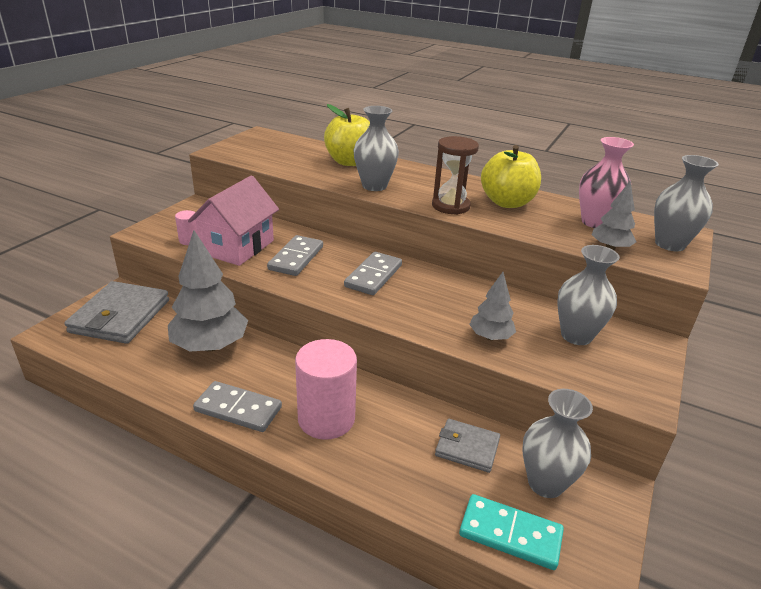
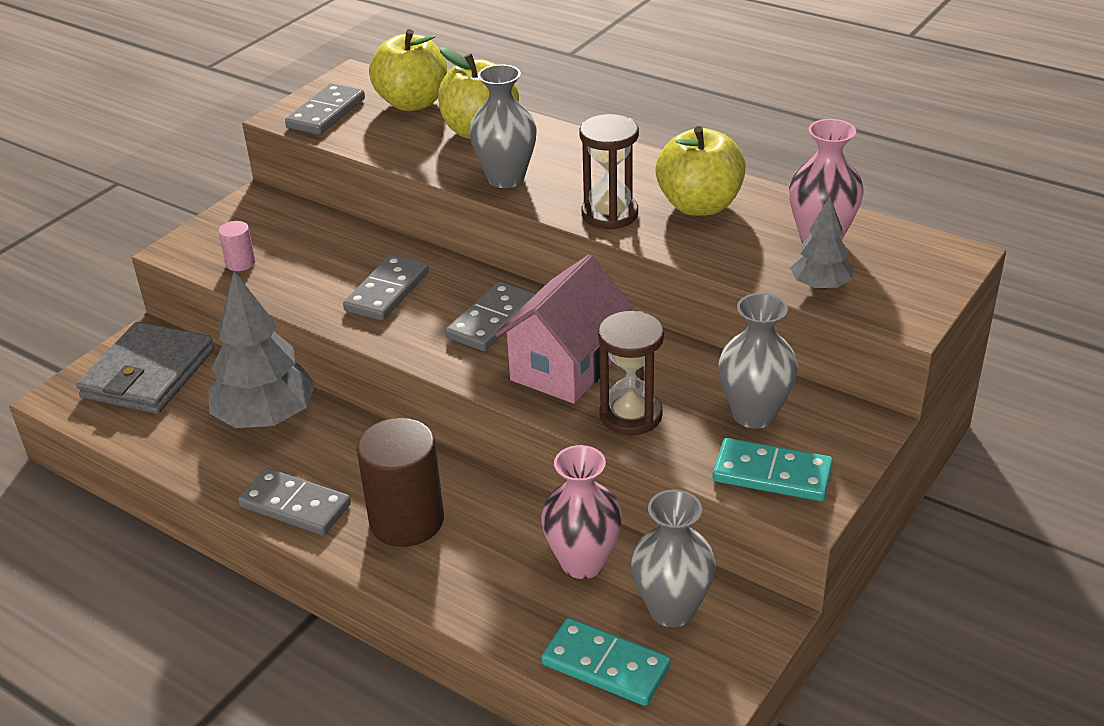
camera: 10 degrees right, 5 degrees up
(237, 247) = (307, 274): pink house -> pink house (566, 366)
(246, 150) = (326, 113): none -> grey domino
(302, 147) = (412, 103): none -> yellow apple
(326, 419) = (406, 521): pink cylinder -> brown cylinder
(467, 448) = (582, 562): grey wallet -> pink vase
(490, 337) = (630, 415): grey tree -> brown hourglass
(608, 377) = (772, 474): none -> turquoise domino
(669, 244) = (917, 278): grey vase -> none

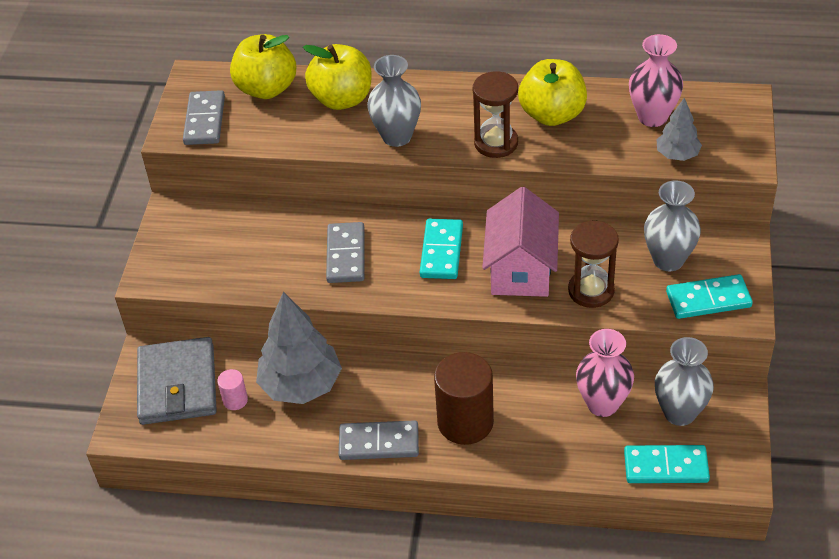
camera: 25 degrees left, 10 degrees up
(240, 263) = (211, 271): pink cylinder -> pink cylinder (235, 400)
(492, 320) = (442, 251): grey domino -> turquoise domino

